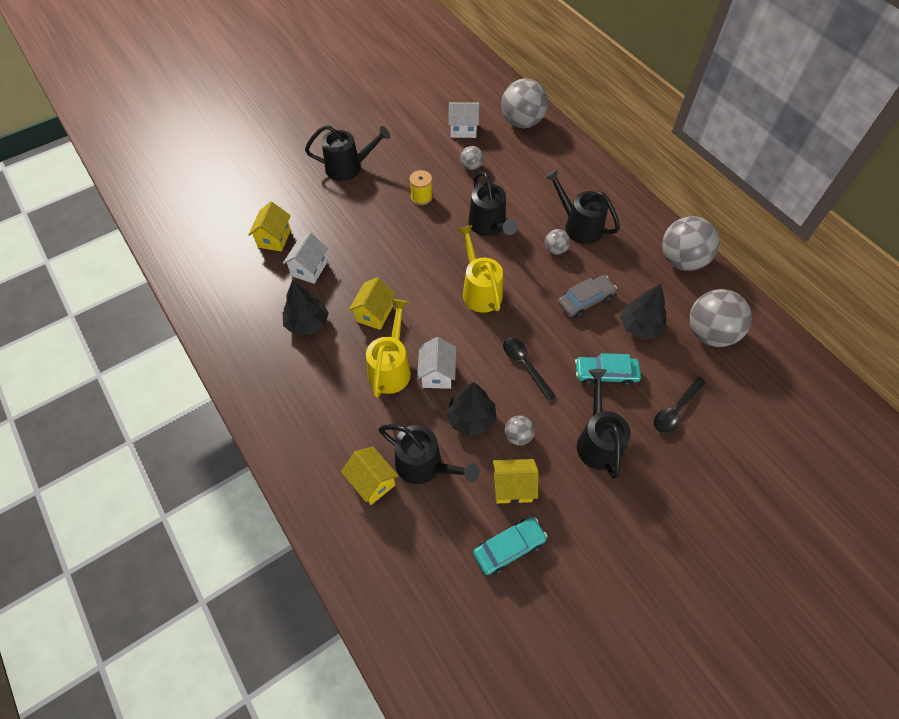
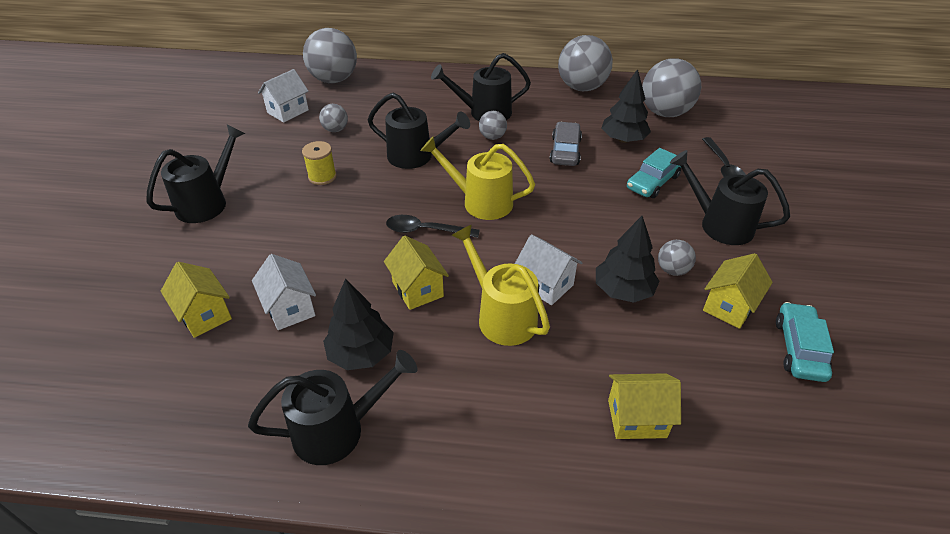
camera: 50 degrees left, 15 degrees down
(425, 466) = (651, 359): black watering can -> black watering can (339, 429)
(524, 365) = (596, 221): black spoon -> black spoon (425, 230)

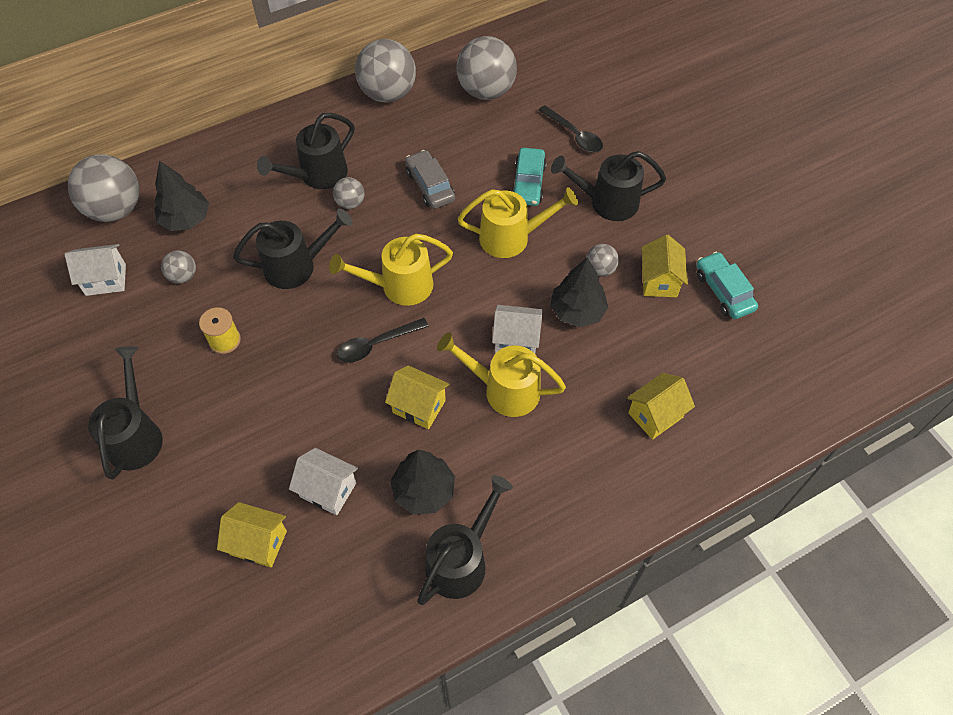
camera: 35 degrees left, 15 degrees up
(288, 111) = (106, 280): white house -> white house turned 75 degrees clockwise
(606, 211) = (512, 237): none -> yellow watering can
(623, 139) = (471, 144): black tree -> black tree (186, 219)

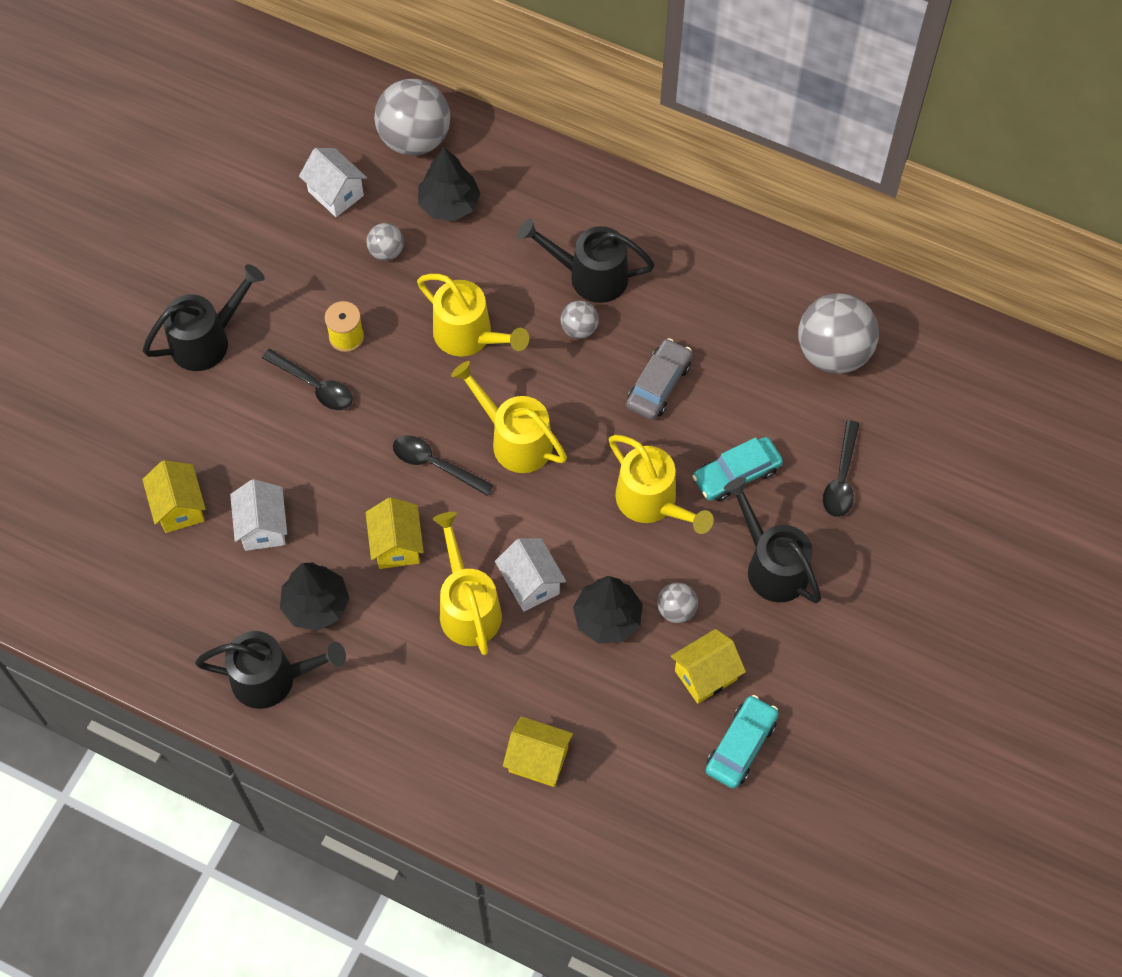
camera: 55 degrees right, 5 degrees up
(244, 384) = (315, 386): none -> black spoon
(297, 266) = (470, 336): black watering can -> yellow watering can
(388, 94) = (749, 263): grey ball -> none

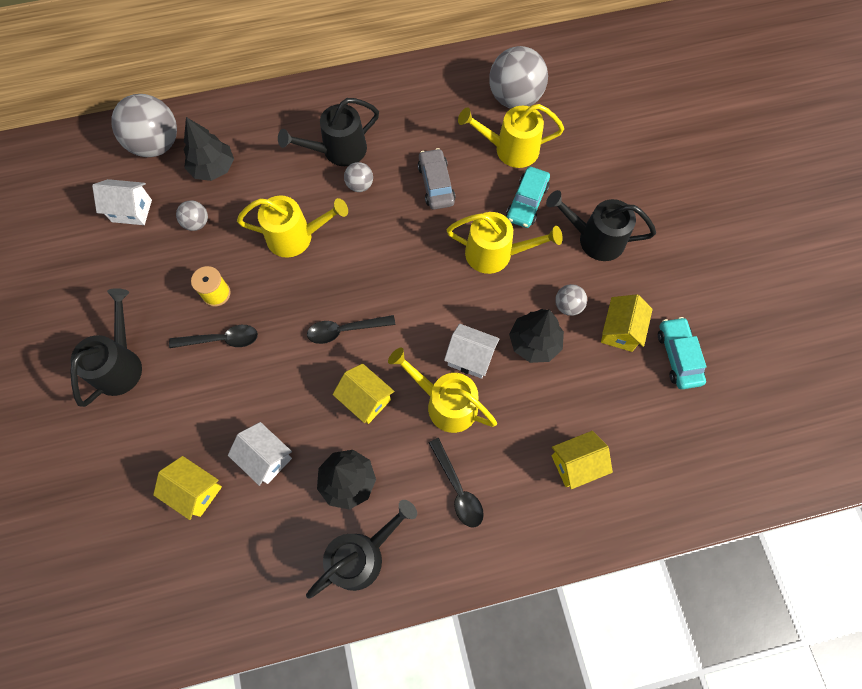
camera: 40 degrees left, 5 degrees up
(514, 439) = (380, 278): yellow watering can -> yellow watering can (509, 149)
(841, 478) = (584, 162): black spoon -> black spoon (458, 489)

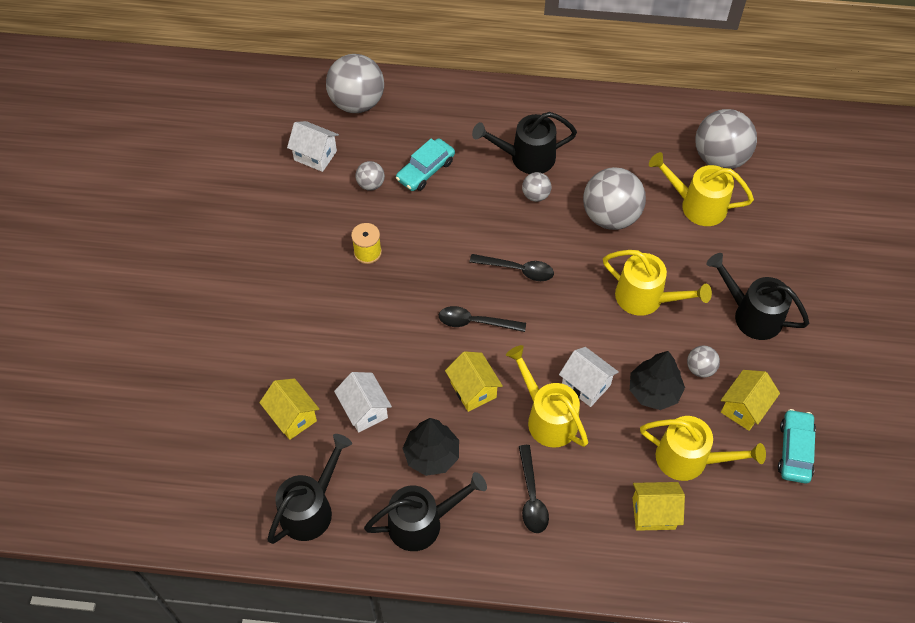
camera: 20 degrees right, 10 degrees down
(121, 363) = (262, 286): black watering can -> black watering can (311, 508)
(213, 168) = (402, 139): black tree -> none
(222, 339) = (359, 294): black spoon -> black spoon (518, 270)
(297, 236) = (459, 224): yellow watering can -> yellow watering can (690, 459)
(436, 184) = (610, 216): grey car -> grey ball
(527, 202) = (695, 260): turquoise car -> turquoise car (425, 170)

